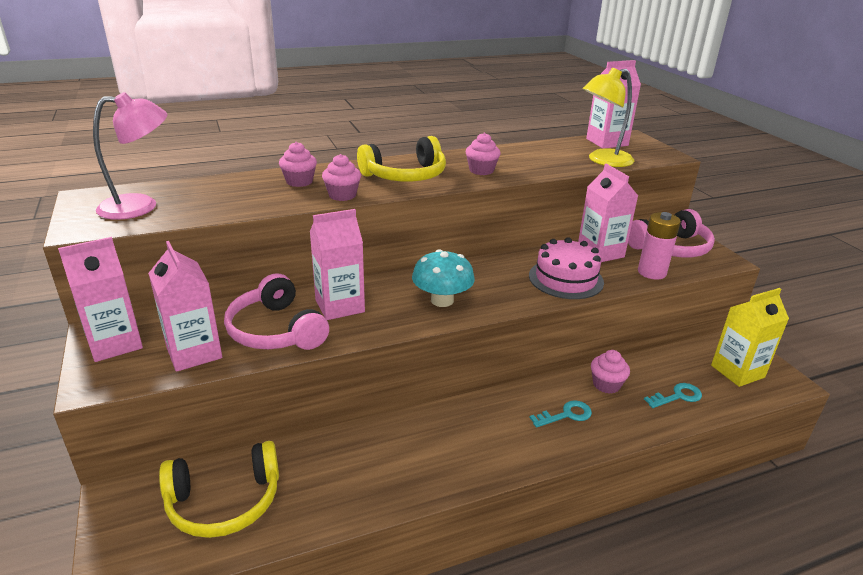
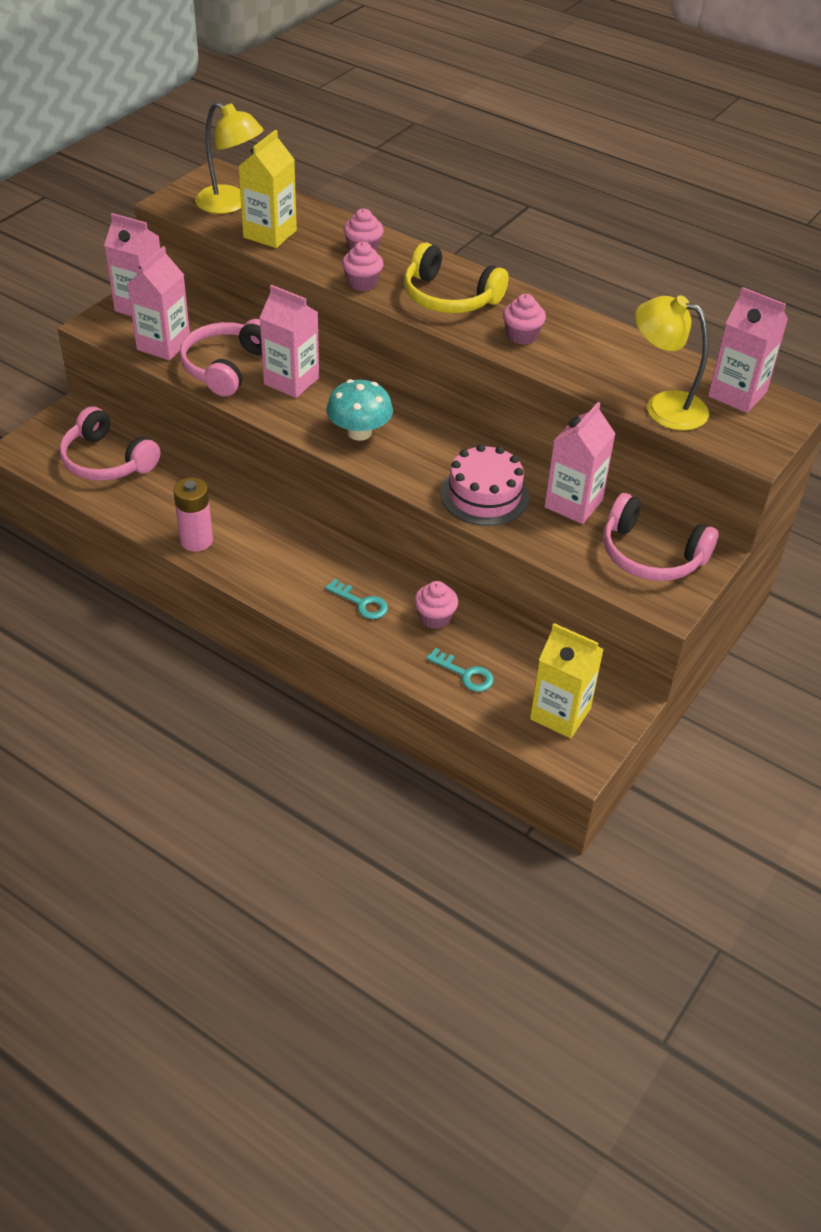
camera: 55 degrees right, 15 degrees up
(140, 206) = (230, 204): pink lamp -> yellow lamp
(215, 205) = (270, 234): none -> yellow carton
(224, 501) = (107, 461): yellow headphones -> pink headphones
(651, 272) = (568, 553): pink battery -> pink battery (196, 540)

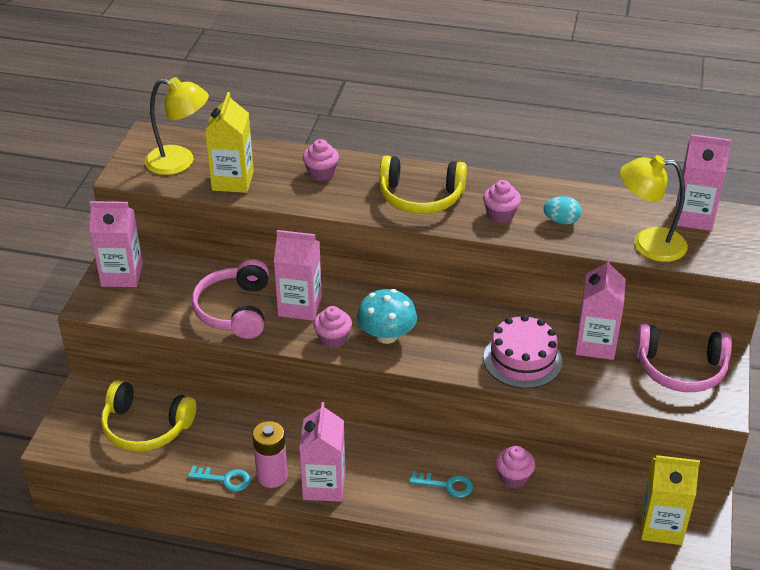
camera: 20 degrees left, 5 degrees down
(107, 461) = (146, 427): pink headphones -> yellow headphones
(163, 345) = (166, 306): pink carton -> pink carton (324, 485)
(362, 283) = (341, 204): pink cupcake -> pink cupcake (333, 339)
(465, 674) = (567, 519): turquoise key -> turquoise key (224, 479)
(583, 359) = (561, 221): none -> turquoise egg

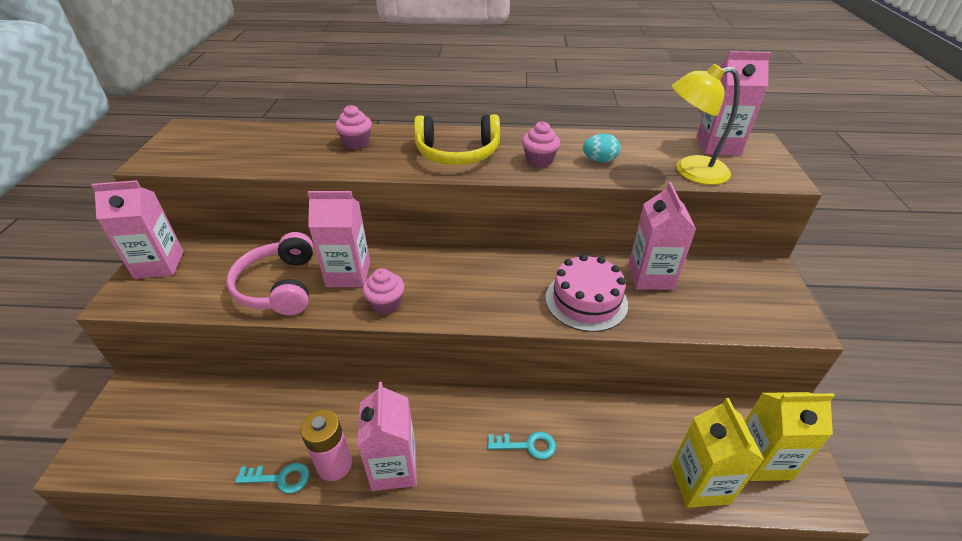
camera: 10 degrees left, 0 degrees up
(146, 427) = (191, 425): yellow headphones -> none
(180, 162) = (212, 146): yellow lamp -> none
(232, 181) = (265, 157): yellow carton -> yellow carton (699, 484)
(386, 335) = (442, 293): turquoise mushroom -> none
(513, 477) = (593, 424): pink cupcake -> none
(680, 369) = (742, 290): pink headphones -> none

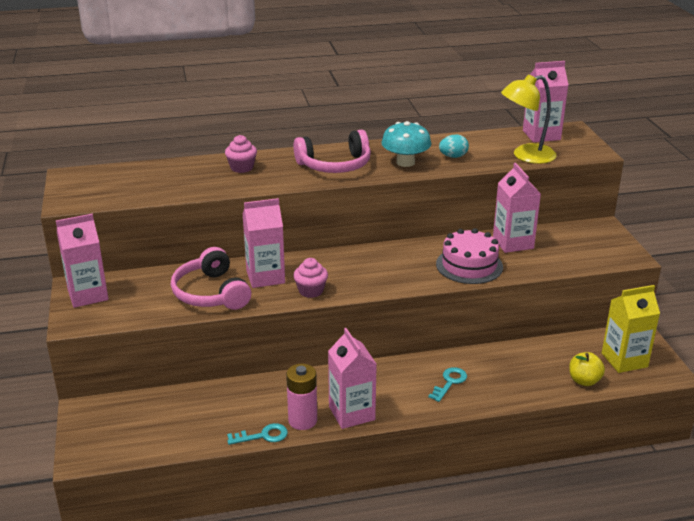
camera: 15 degrees left, 10 degrees down
(457, 153) = (335, 165): yellow headphones -> pink headphones
(527, 445) = (449, 382): turquoise key -> turquoise key turned 45 degrees counterclockwise
(539, 160) = (405, 162): pink cupcake -> turquoise mushroom
(699, 484) = (584, 381): yellow carton -> yellow apple

